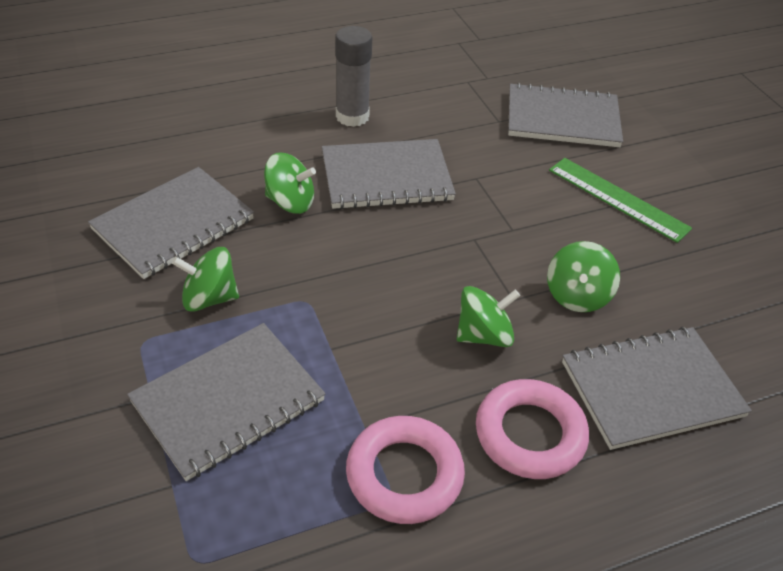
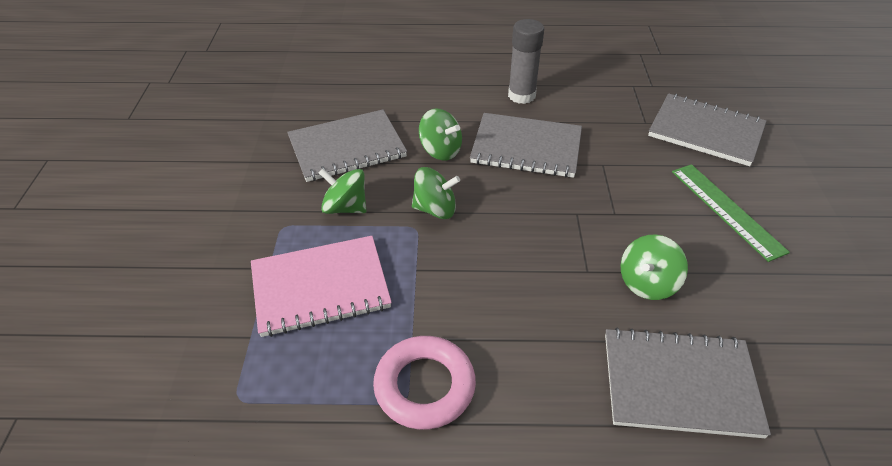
camera: 25 degrees right, 0 degrees up
(228, 401) = (320, 287): grey notebook -> pink notebook
(484, 335) = (546, 293): green spinning top -> green spinning top (435, 209)
(530, 434) = (546, 388): pink ring -> none

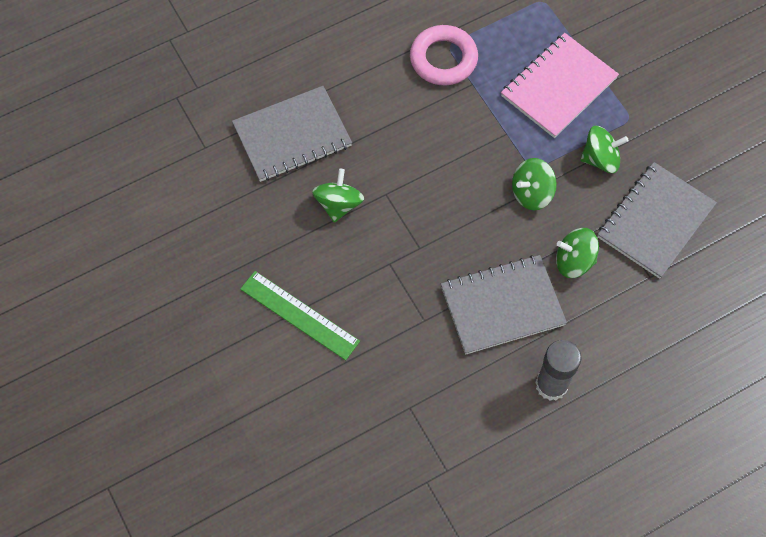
camera: 150 degrees right, 20 degrees up
(705, 131) = (346, 422): grey notebook -> none

